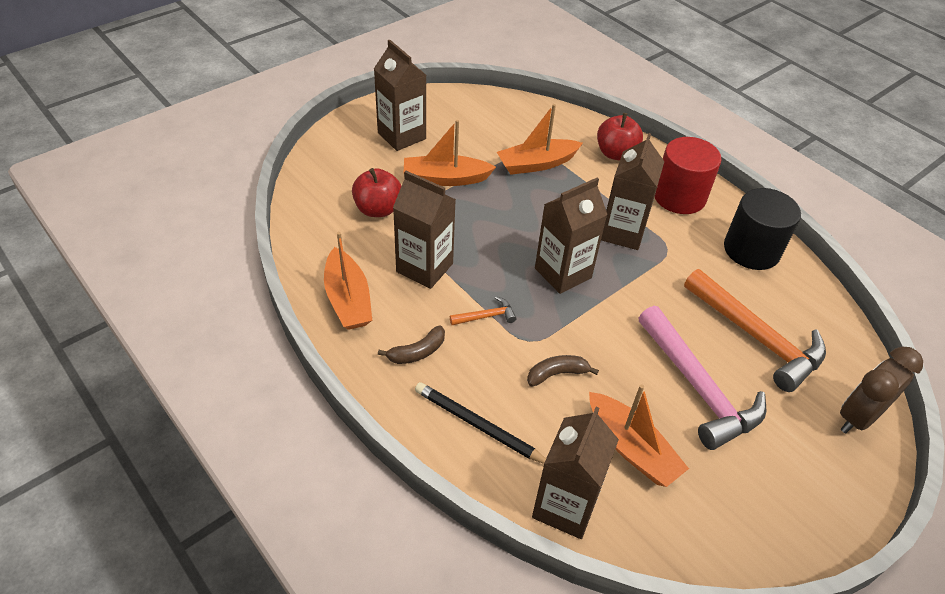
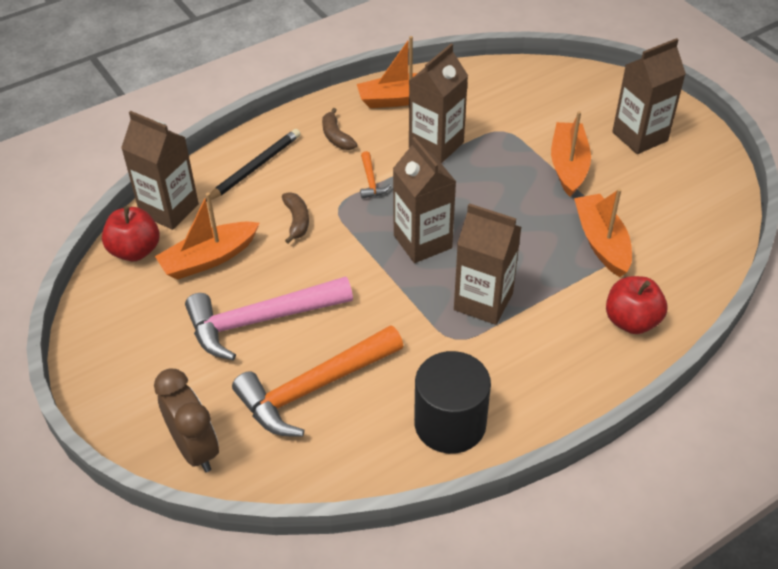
camera: 100 degrees right, 0 degrees up
(378, 209) = (518, 117): red apple -> red apple (135, 250)
(679, 196) = (549, 371): red cylinder -> none

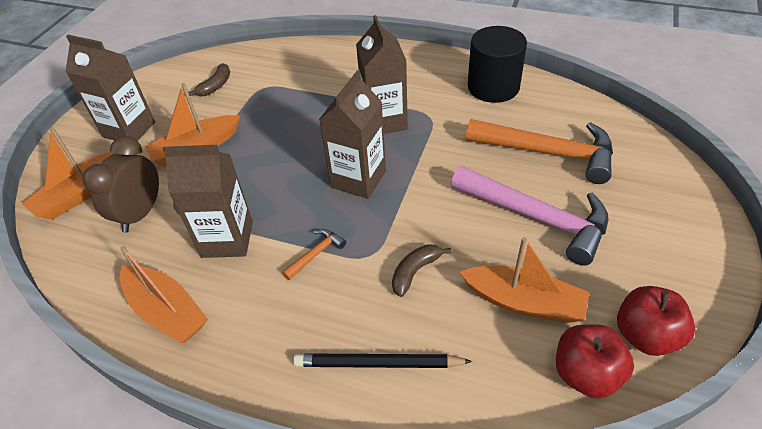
camera: 125 degrees left, 0 degrees up
(169, 209) = (509, 393): brown carton -> none
(195, 449) = (664, 175): brown clock -> brown clock (140, 213)
(336, 137) = (272, 325): brown banana -> brown banana (215, 86)
(601, 242) = (273, 99): orange boat -> orange boat (80, 194)
(631, 321) = (334, 61): red apple -> red apple (645, 335)

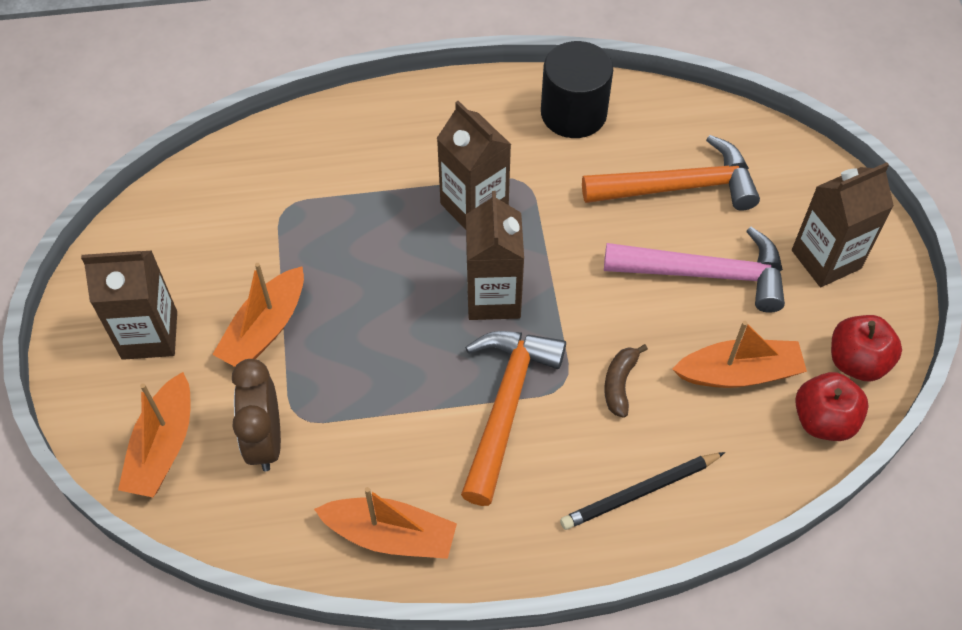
camera: 30 degrees left, 10 degrees up
(215, 86) = (217, 228): brown banana -> none
(227, 239) = (395, 429): brown carton -> brown carton (826, 259)
(316, 254) = (505, 406): orange hammer -> orange hammer, size x2.37

